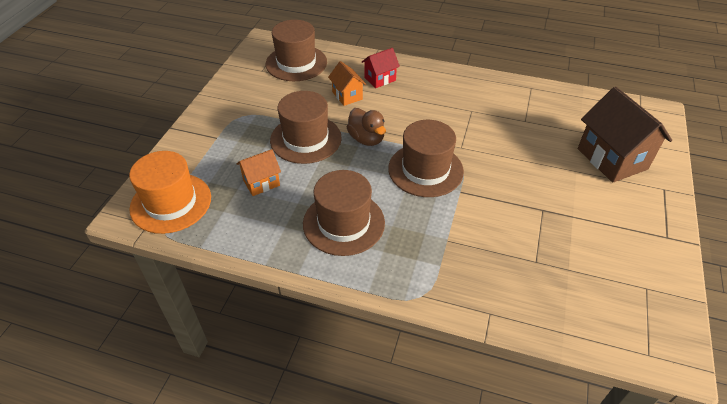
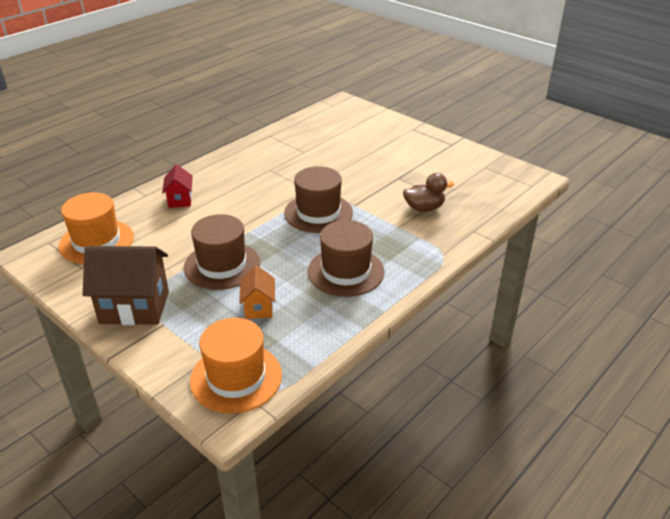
camera: 65 degrees left, 10 degrees down
(296, 63) = (96, 241): brown hat -> orange hat
(347, 96) = (184, 224): orange house -> none
(366, 139) = (254, 231): brown duck -> brown duck (424, 208)
(612, 159) = (372, 135): brown house -> brown house (134, 307)

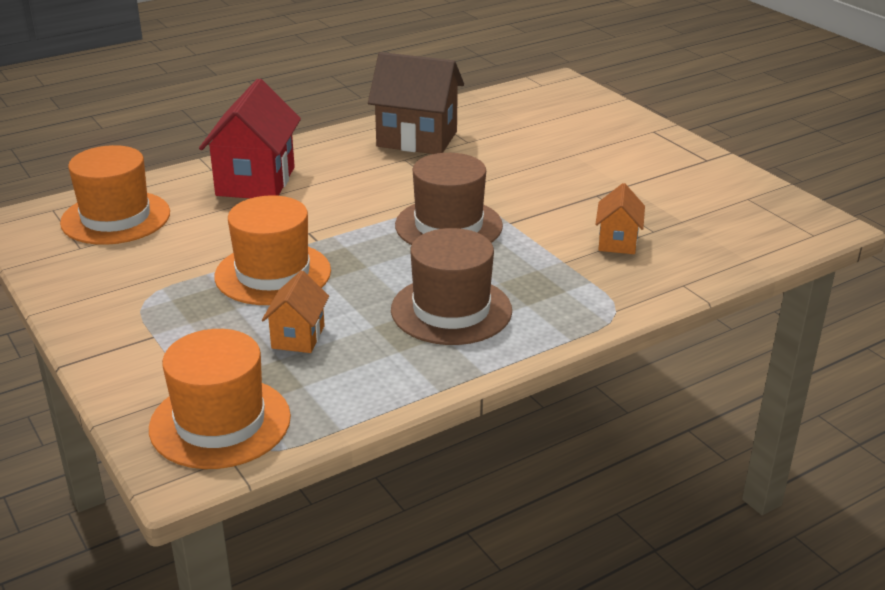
camera: 15 degrees right, 5 degrees down
(134, 307) = (125, 308): brown house -> brown house (417, 139)
(180, 200) = (255, 181): red house -> red house, size x1.87
(222, 265) = (273, 274): brown hat -> orange hat
(424, 208) = (617, 242): brown duck -> orange house

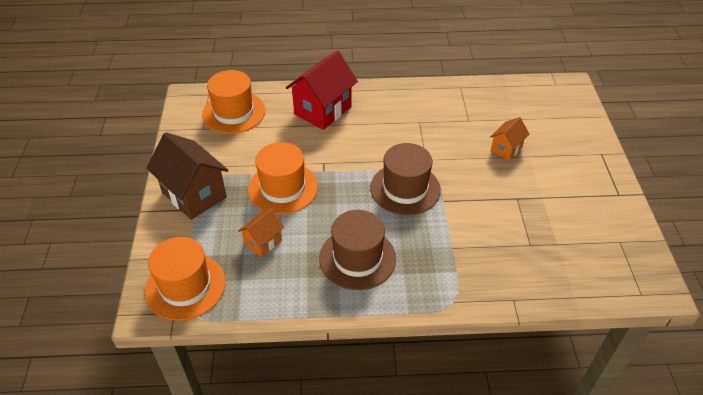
camera: 30 degrees right, 15 degrees up
(417, 139) = (439, 107): brown house -> brown house (194, 195)
(617, 242) = (499, 245): orange house -> orange house (506, 149)

